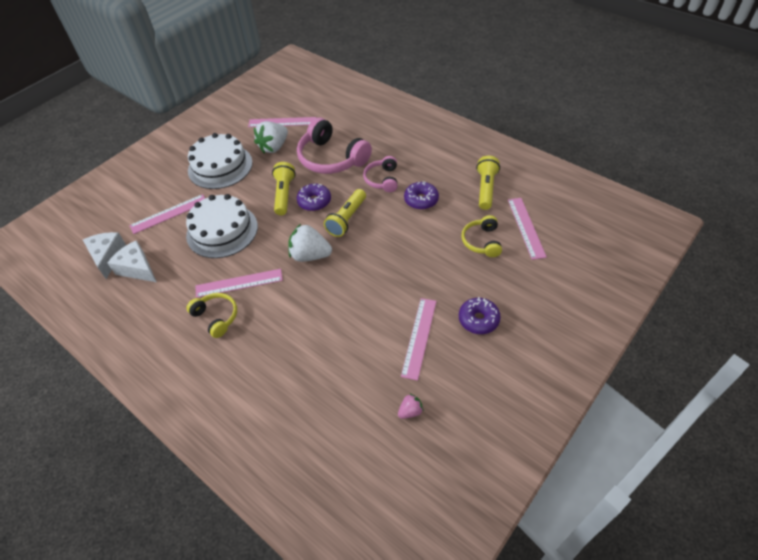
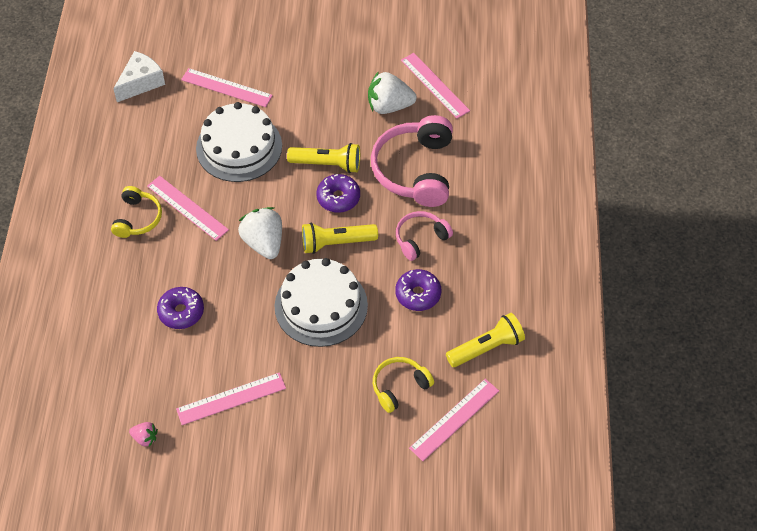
camera: 50 degrees right, 5 degrees up
(137, 269) = (145, 116): white cheese -> none
(220, 166) = (322, 80): white cake -> white cake (321, 305)
(284, 194) = (327, 164): yellow flashlight -> yellow flashlight turned 45 degrees clockwise
(478, 319) = (289, 439): purple donut -> purple donut (181, 312)

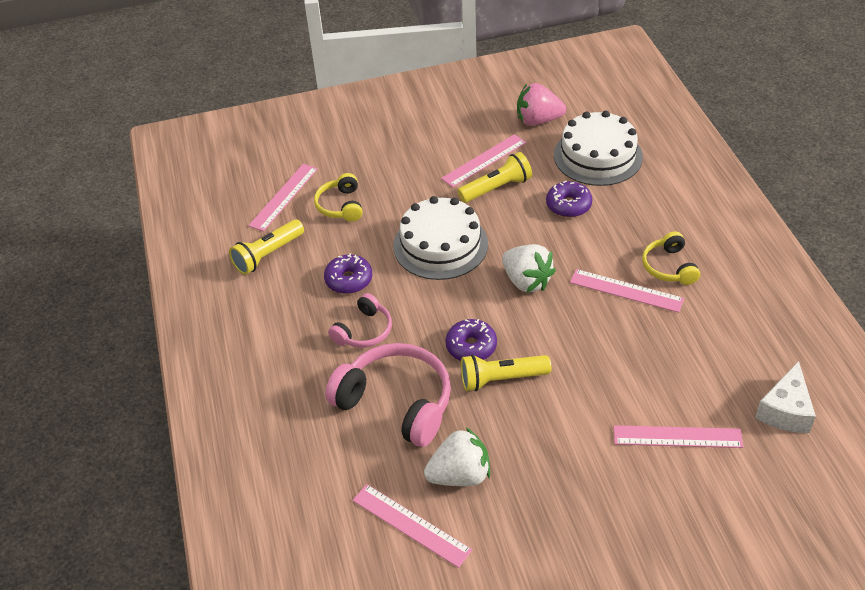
camera: 165 degrees right, 10 degrees down
(145, 438) = (538, 120): pink strawberry -> pink strawberry, size x2.01
(239, 147) = (614, 368): white cake -> white cake (598, 156)
(336, 243) = (452, 302): yellow flashlight -> yellow flashlight (497, 188)
(399, 386) = (340, 206): yellow headphones -> yellow headphones turned 135 degrees clockwise
(415, 170) = (396, 402): pink headphones -> pink headphones turned 45 degrees counterclockwise

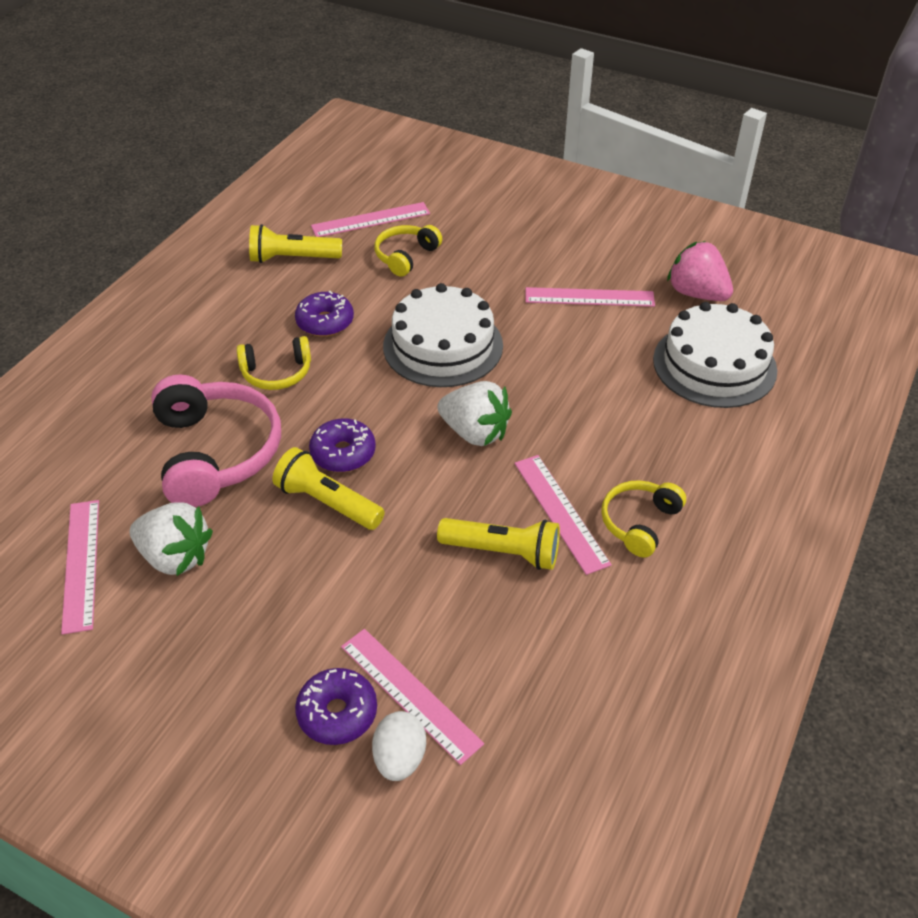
camera: 40 degrees right, 0 degrees up
(364, 331) = (277, 373): pink headphones -> yellow headphones
(497, 188) = (566, 330): yellow flashlight -> yellow flashlight (503, 552)
(526, 281) = (475, 432): white strawberry -> white strawberry turned 60 degrees counterclockwise
(568, 205) = (616, 391): purple donut -> purple donut (337, 713)
(713, 469) = (400, 758): none -> white egg
(785, 411) = (561, 769): white cheese -> none

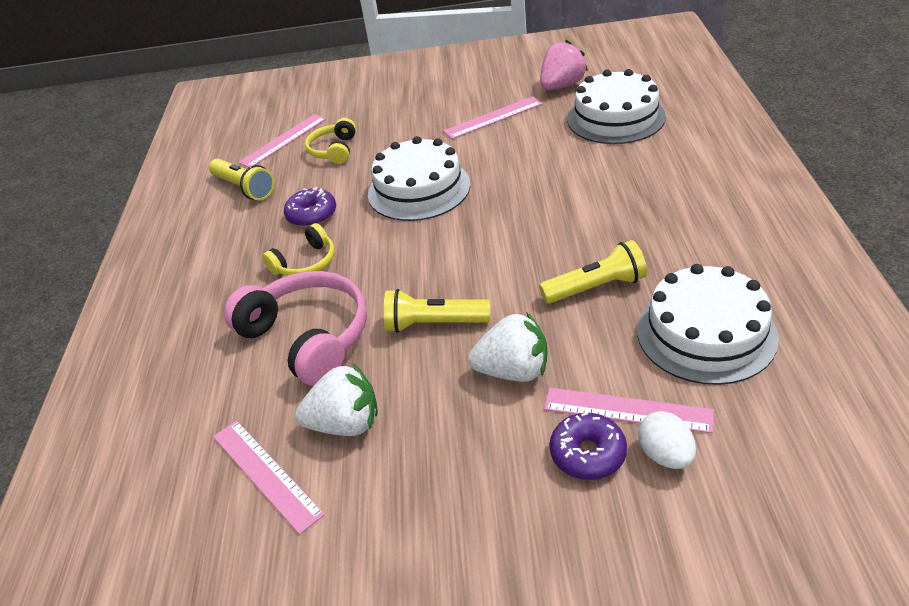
camera: 25 degrees left, 5 degrees down
(293, 258) = (244, 188): yellow flashlight -> yellow flashlight turned 105 degrees counterclockwise
(343, 453) = (413, 287): purple donut -> none
(475, 432) = (498, 228): white strawberry -> white strawberry (513, 371)
(556, 663) = (706, 333): none -> white cake
(560, 512) = (609, 244): pink ruler -> none
(639, 523) = (667, 224): yellow headphones -> none
(696, 293) = (561, 86): pink strawberry -> pink strawberry turned 120 degrees clockwise

